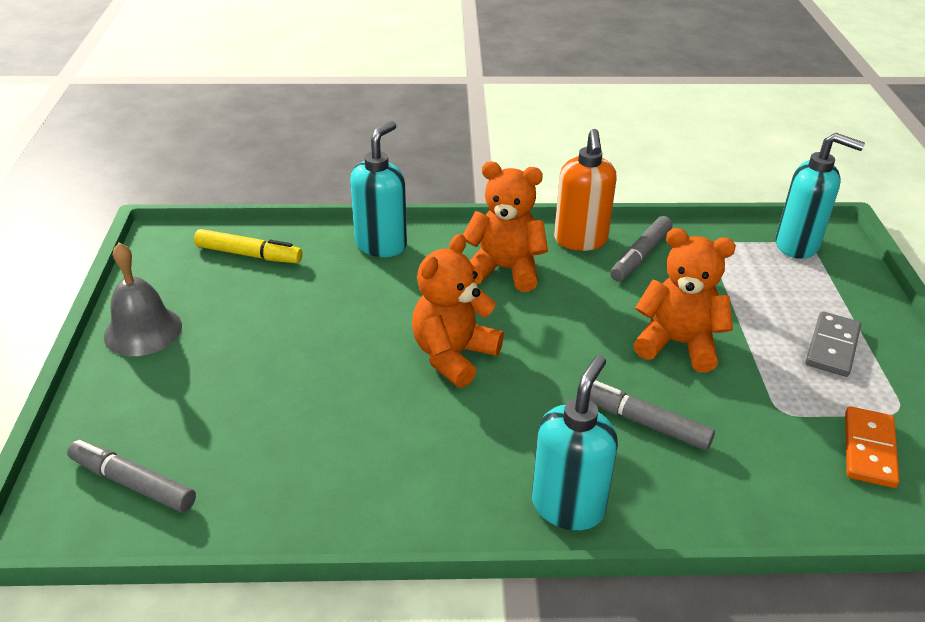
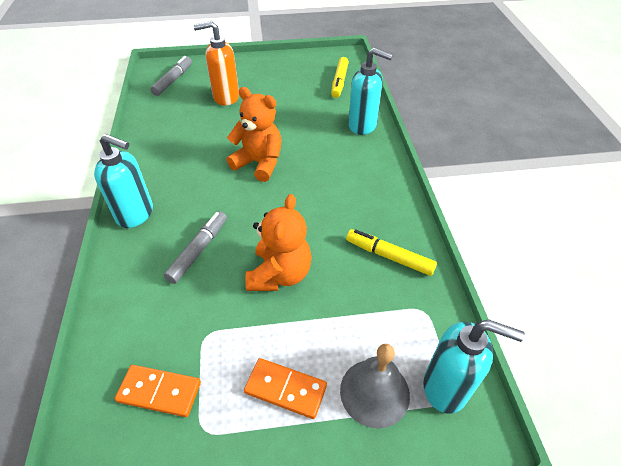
camera: 85 degrees right, 10 degrees up
(143, 331) = (271, 64): grey bell -> grey bell (374, 392)
(504, 269) = (350, 180): orange teddy bear -> none
(580, 240) = (399, 220): orange soap dispenser -> orange soap dispenser (225, 97)
(640, 256) = (389, 257): grey marker -> yellow marker
(797, 245) = (446, 387): turquoise soap dispenser -> turquoise soap dispenser turned 90 degrees counterclockwise
(832, 347) = (285, 389): grey domino -> orange domino

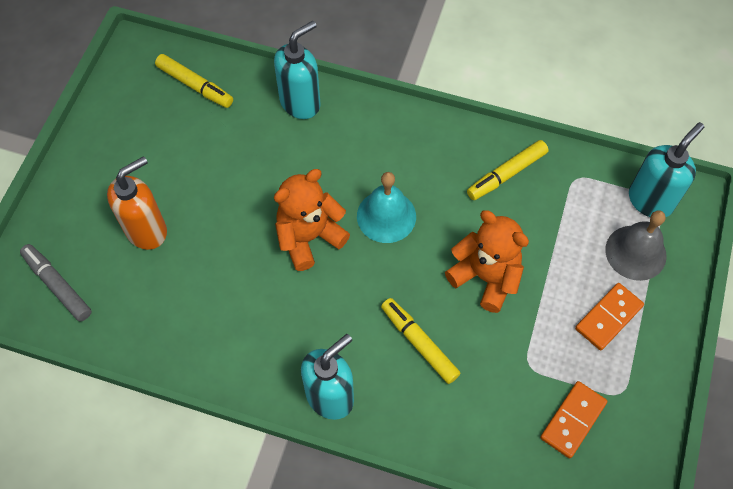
camera: 65 degrees left, 15 degrees up
(198, 250) = (419, 343): grey marker -> yellow marker
(225, 97) = (147, 230): orange soap dispenser -> orange soap dispenser turned 150 degrees counterclockwise
(300, 196) = (386, 216): none -> turquoise bell

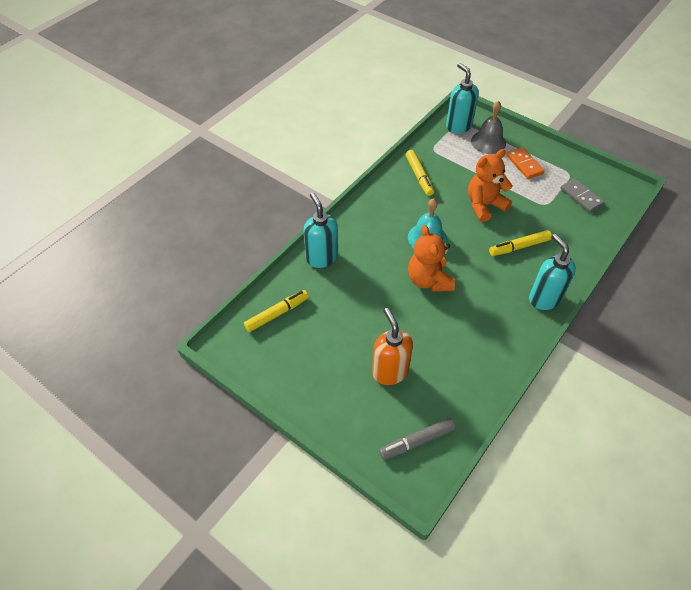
camera: 70 degrees left, 10 degrees down
(572, 420) = (581, 197): orange domino -> grey domino

